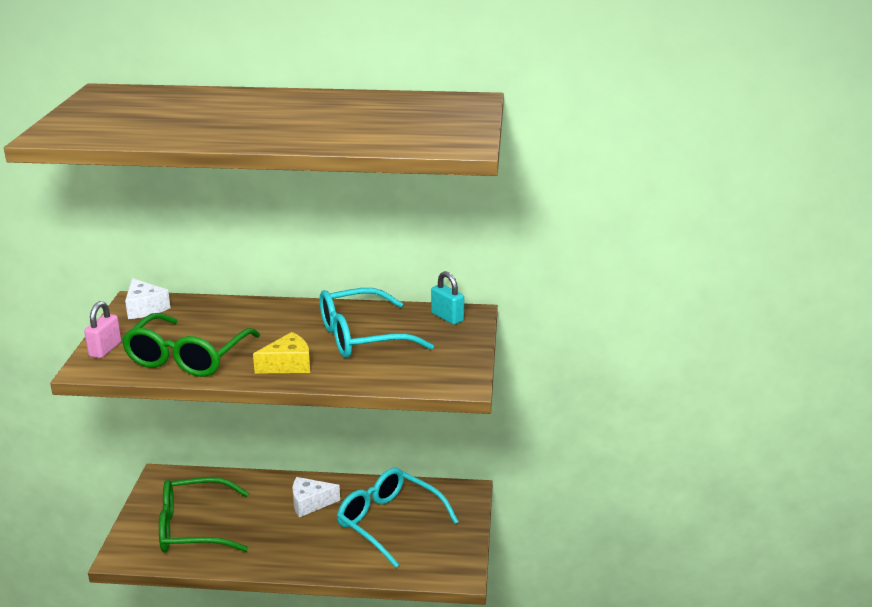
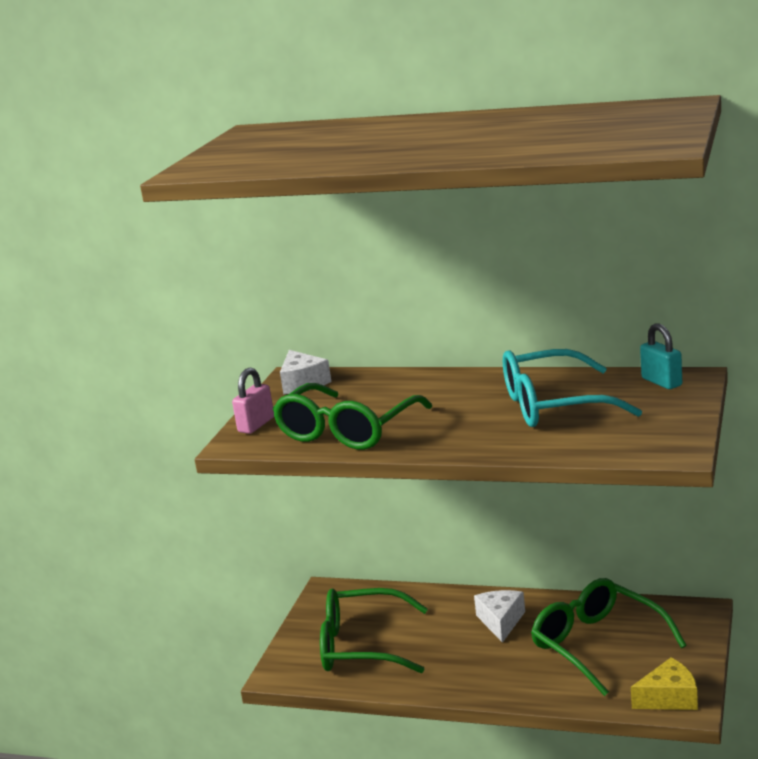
camera: 15 degrees right, 5 degrees down
(288, 365) = (463, 436): yellow cheese -> yellow cheese (669, 698)
(310, 503) = (501, 621): white cheese -> white cheese turned 90 degrees clockwise
(389, 522) = (597, 644): turquoise glasses -> green glasses

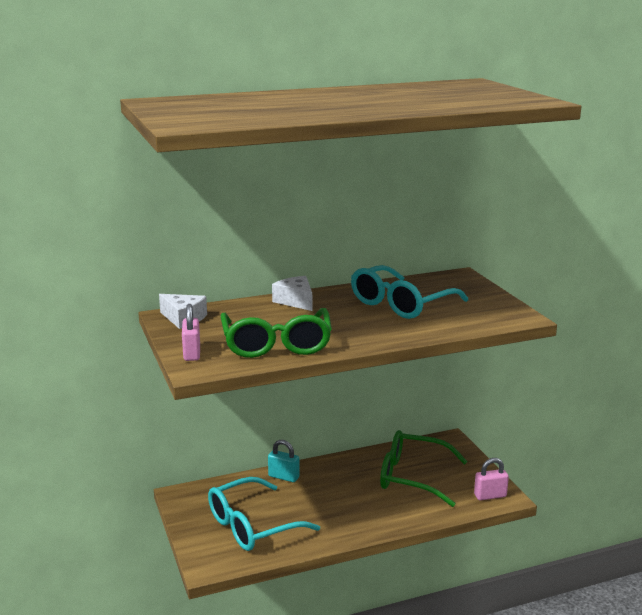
camera: 40 degrees left, 0 degrees up
(362, 646) = (252, 526): green glasses -> turquoise glasses
(501, 621) = (334, 480): white cheese -> white cheese (295, 301)
(661, 382) = (446, 280): turquoise padlock -> turquoise padlock (283, 477)
(669, 698) = (490, 496): yellow cheese -> pink padlock

